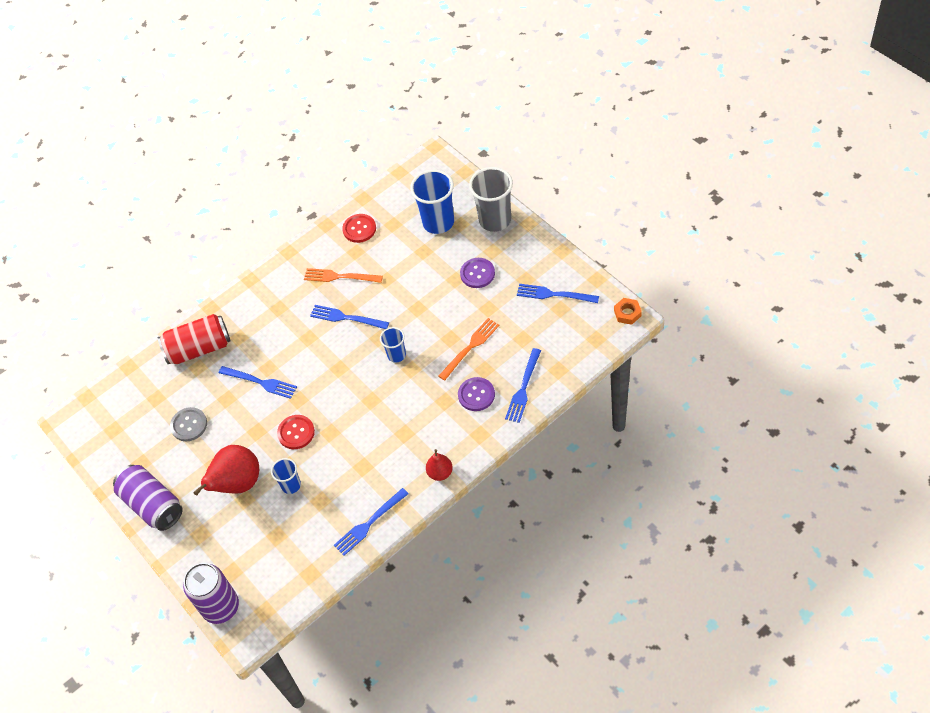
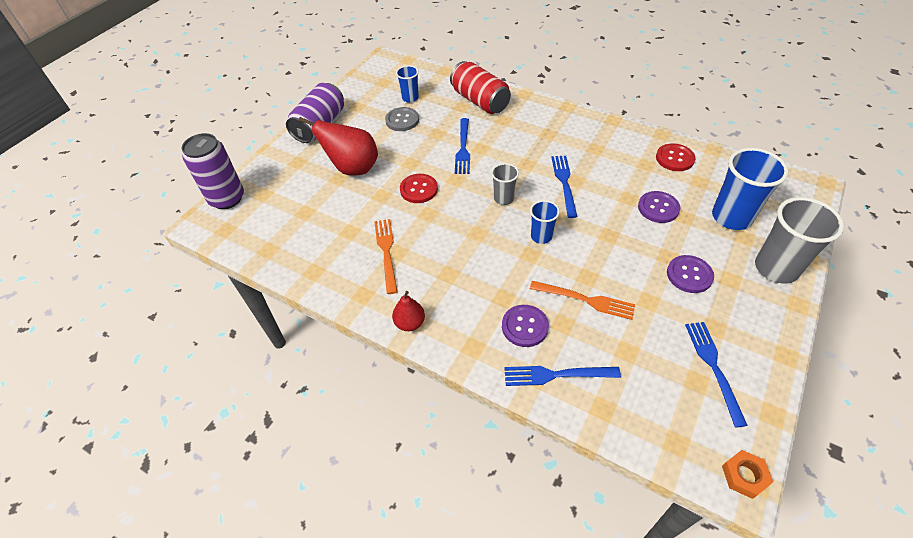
camera: 65 degrees right, 5 degrees down
(291, 485) = (361, 204): blue cup -> blue cup (410, 98)
(339, 277) = (608, 162): orange fork -> orange fork (386, 252)
(341, 369) = (503, 198): none -> grey cup
(369, 524) = (332, 279): blue fork -> none
(406, 264) = (658, 208): none -> purple button

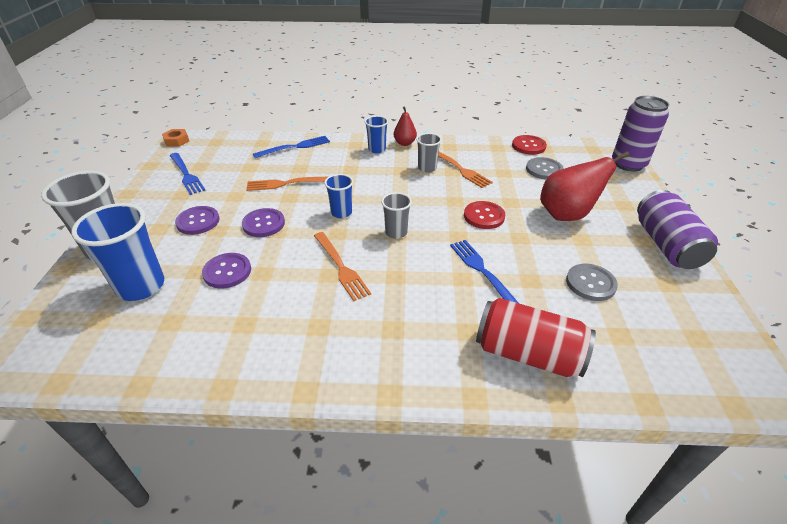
camera: 150 degrees right, 10 degrees down
(308, 220) = (544, 169): none -> grey button
(410, 98) = (625, 322): blue cup -> blue cup (377, 149)
(419, 266) = (427, 168): none -> grey cup
(525, 326) = (326, 160): purple button -> purple button (263, 224)
(564, 183) = (341, 267): blue fork -> orange fork
(674, 158) = (203, 347): red button -> red button (528, 146)

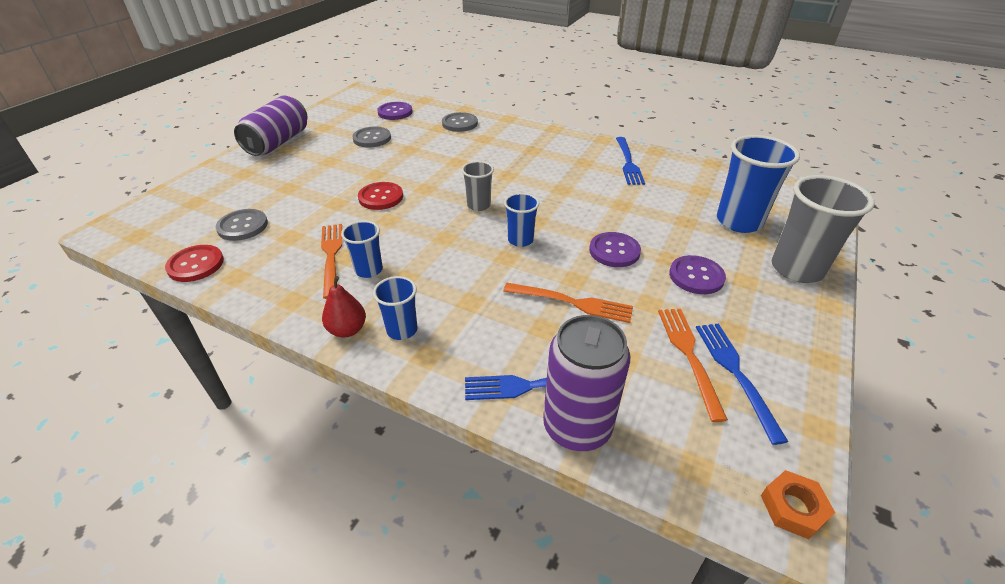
camera: 155 degrees left, 0 degrees up
(227, 272) = (655, 213): purple button -> purple button (395, 112)
(341, 267) = (548, 191): orange fork -> orange fork (688, 355)
(427, 168) = (369, 270): grey cup -> blue cup
(482, 271) = (437, 162): blue fork -> blue fork (628, 163)
(528, 353) = (459, 123): red can -> grey button
(567, 215) = (307, 179): red pear -> none
(628, 164) = (149, 206): purple can -> purple can (577, 427)

